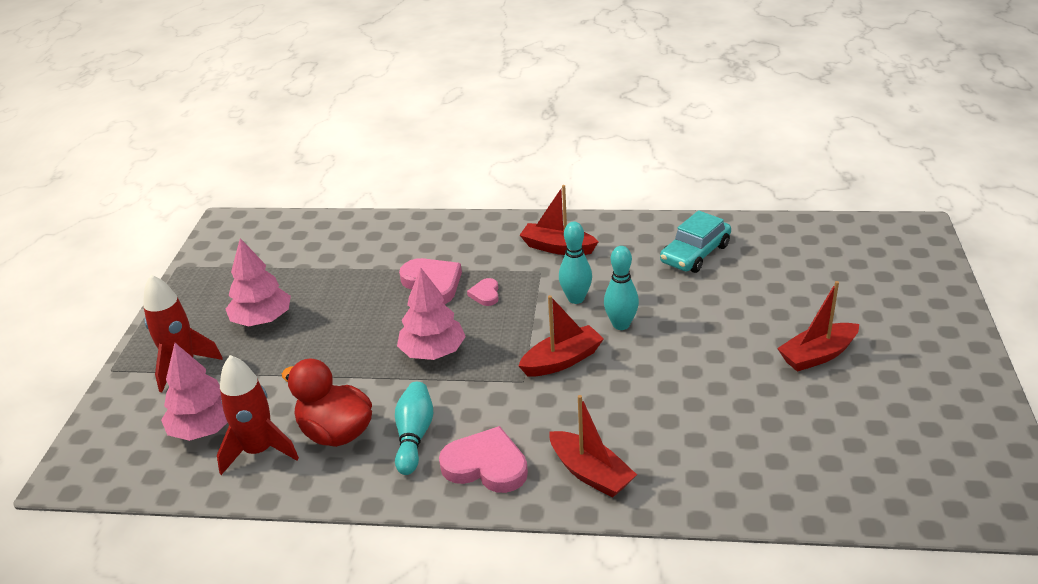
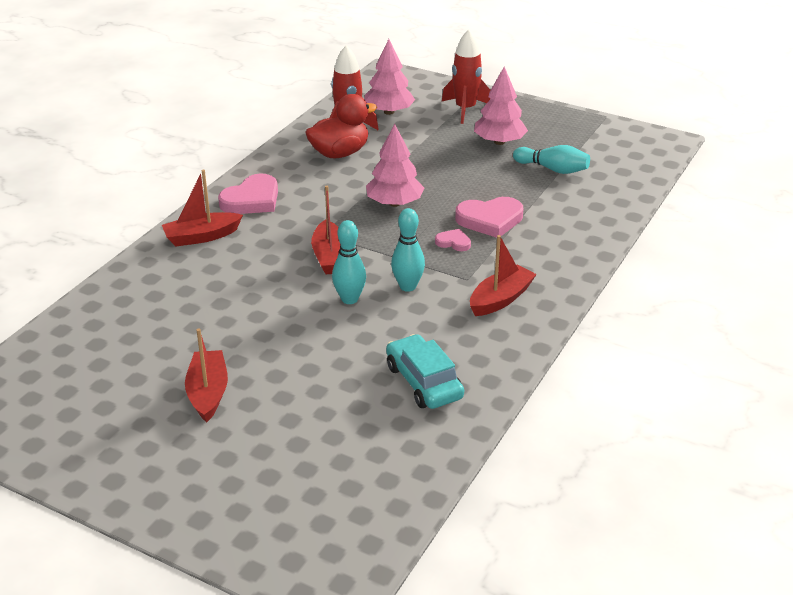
camera: 110 degrees right, 0 degrees up
(414, 436) = (307, 179): turquoise bowling pin -> turquoise bowling pin (553, 169)

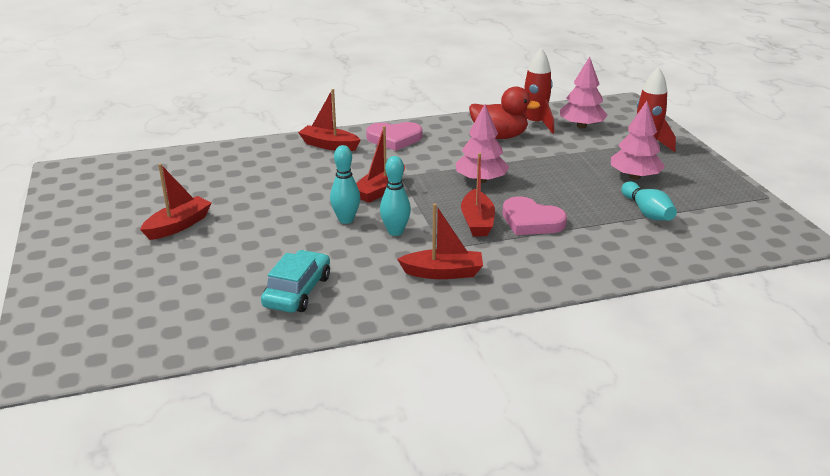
camera: 45 degrees right, 5 degrees down
(453, 242) = (477, 222): pink heart -> red boat

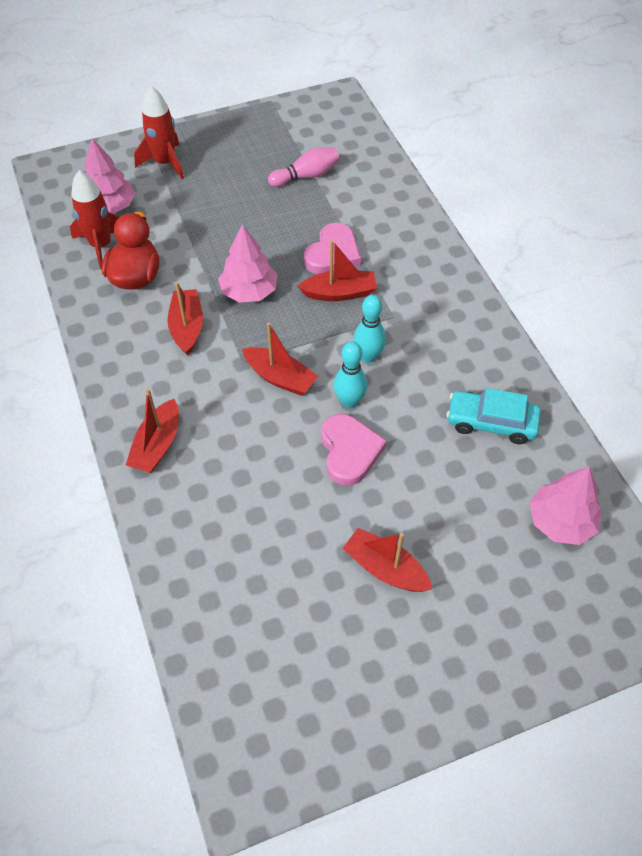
camera: 95 degrees left, 25 degrees up
(394, 139) = (139, 377): pink heart -> pink heart (349, 451)
(443, 273) = (436, 315): red boat -> red boat (187, 327)
(634, 176) = (235, 177): pink tree -> pink tree (561, 521)
(647, 212) = (306, 176): turquoise bowling pin -> pink bowling pin

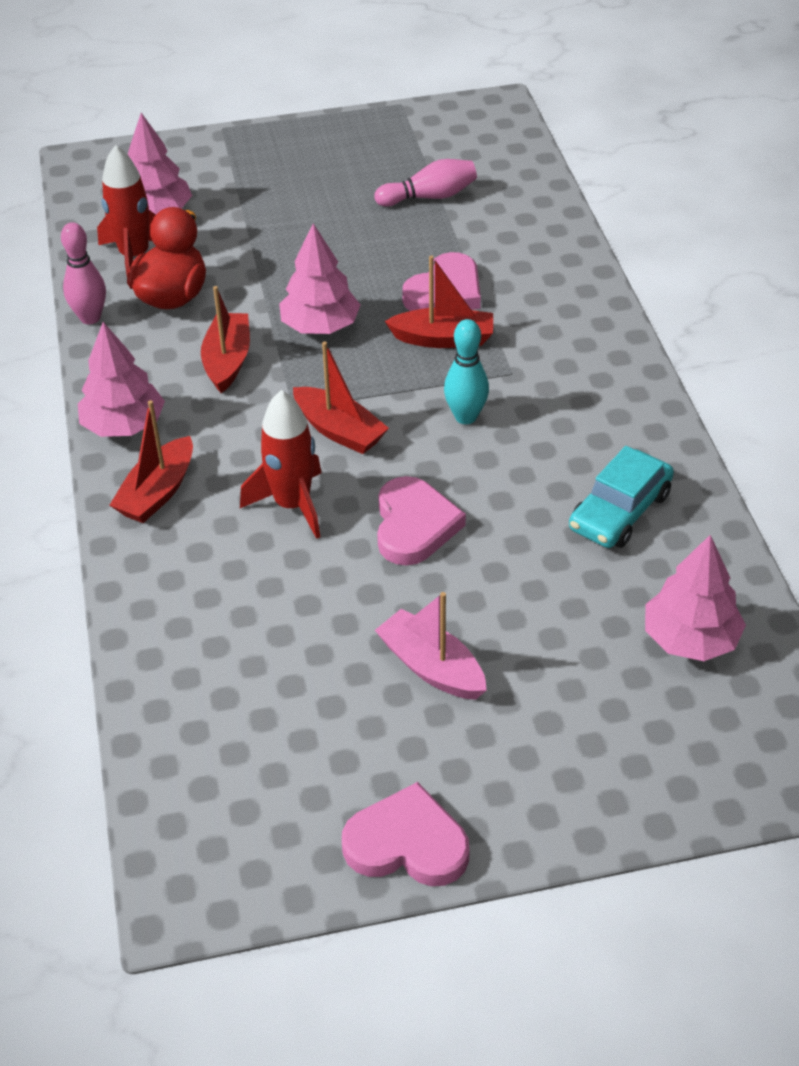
camera: 10 degrees right, 10 degrees down
(78, 301) = (90, 318): none -> pink bowling pin
(121, 390) = (124, 425): none -> pink tree
(165, 163) = (241, 167): red rocket -> red rocket (292, 505)
(349, 401) = (427, 467): turquoise bowling pin -> none
(385, 568) = (431, 667): red boat -> pink boat
(397, 719) = (407, 843): none -> pink heart
(491, 422) = (619, 511): turquoise car -> turquoise car turned 75 degrees counterclockwise

